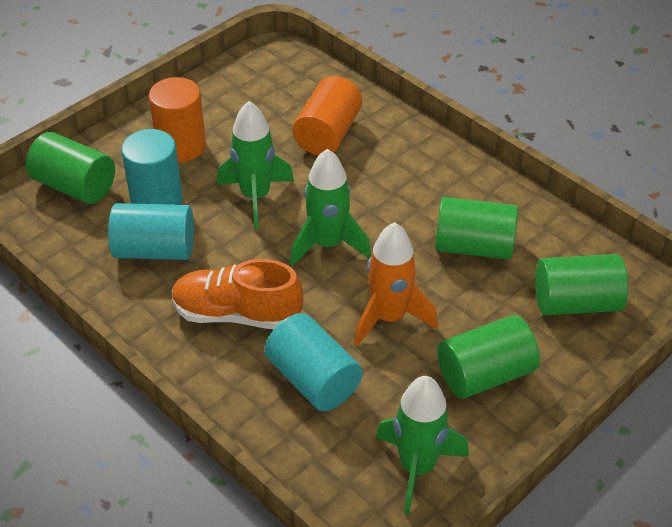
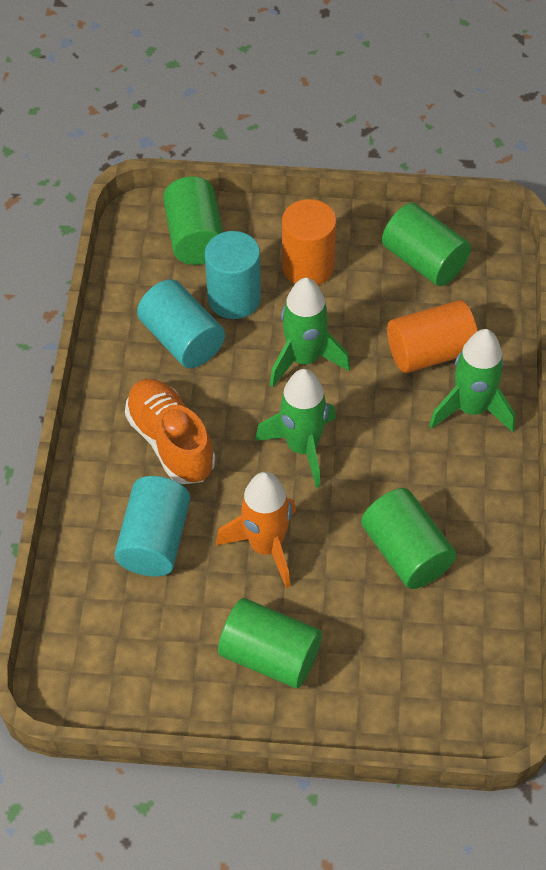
camera: 50 degrees right, 10 degrees up
(417, 467) = (134, 670): green rocket -> green rocket (471, 409)
(576, 303) = (416, 673): green cylinder -> green cylinder (424, 261)

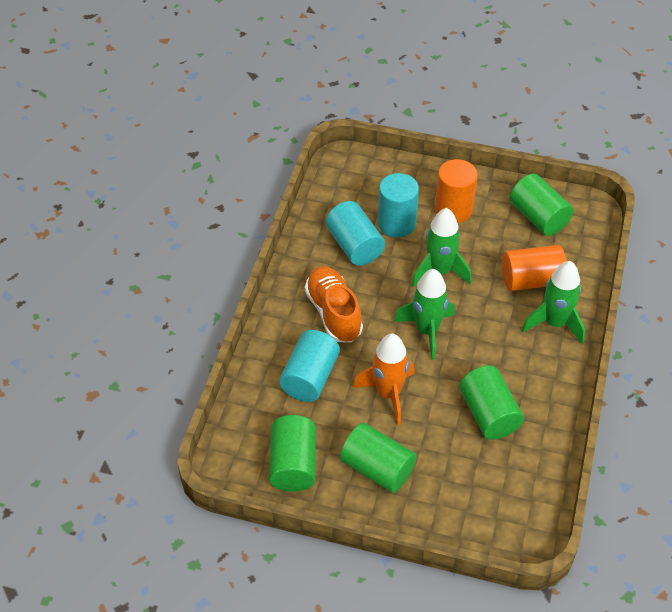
camera: 10 degrees right, 5 degrees down
(195, 237) = (376, 178): green cylinder -> green cylinder (293, 464)

